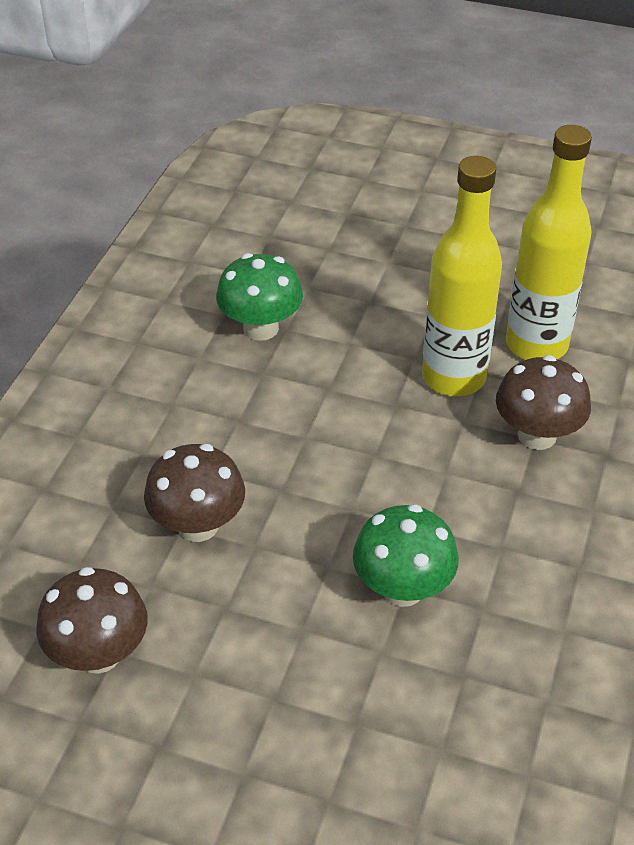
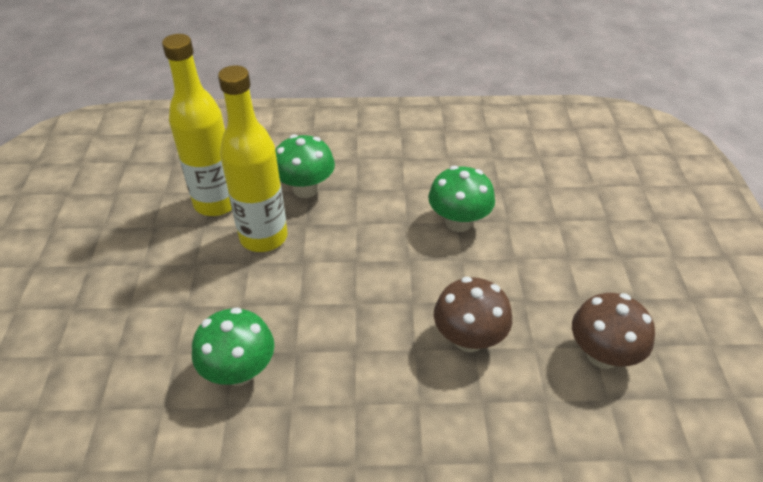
camera: 110 degrees left, 0 degrees up
(537, 435) = (305, 189): brown mushroom -> green mushroom

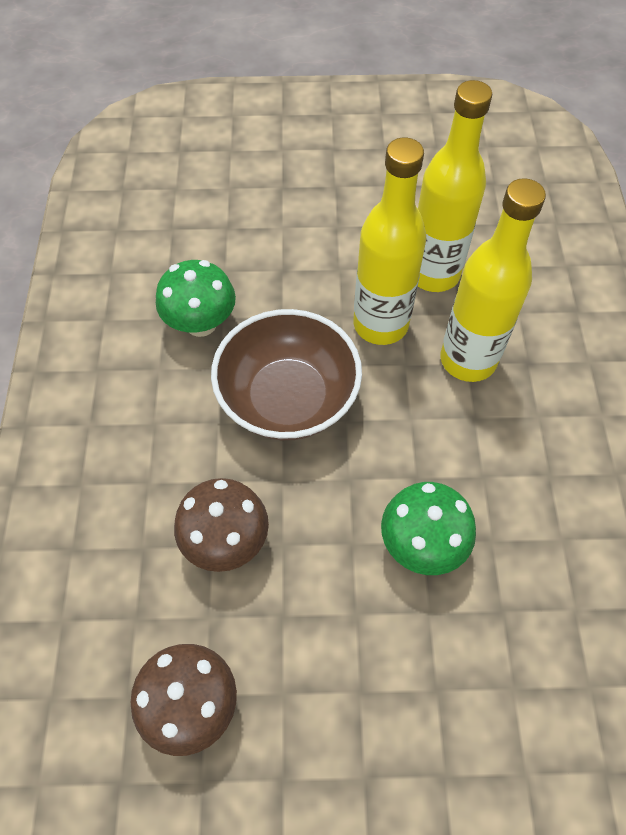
camera: 90 degrees right, 15 degrees up
(305, 189) = (468, 360): green mushroom -> yellow bottle
(333, 299) = (288, 398): none -> brown bowl

